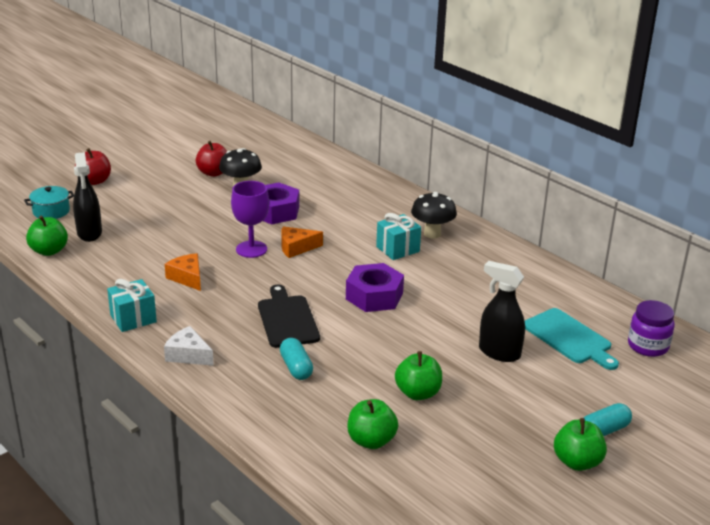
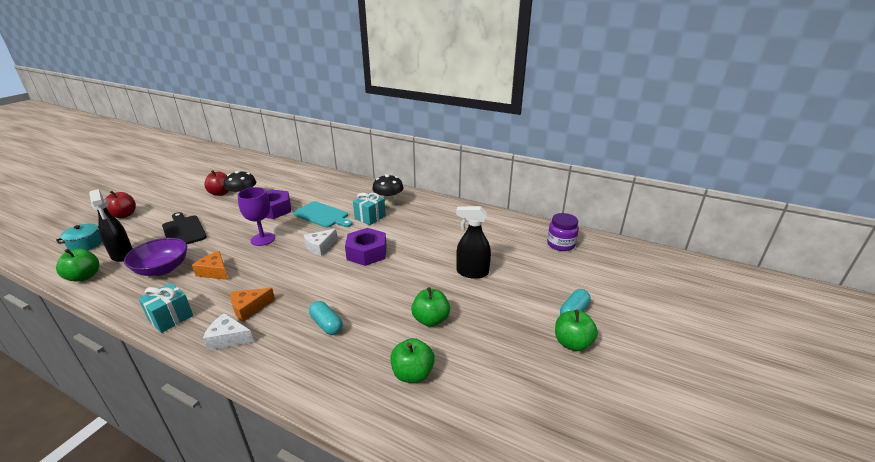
camera: 20 degrees left, 0 degrees up
(131, 261) = (162, 269): none -> purple bowl
(287, 319) = (307, 286): black cutting board -> black cutting board (184, 230)
(296, 248) = (297, 231): orange cheese -> orange cheese (249, 308)
(318, 275) = (320, 247): none -> white cheese
(569, 338) = (511, 251): turquoise cutting board -> turquoise cutting board (322, 215)

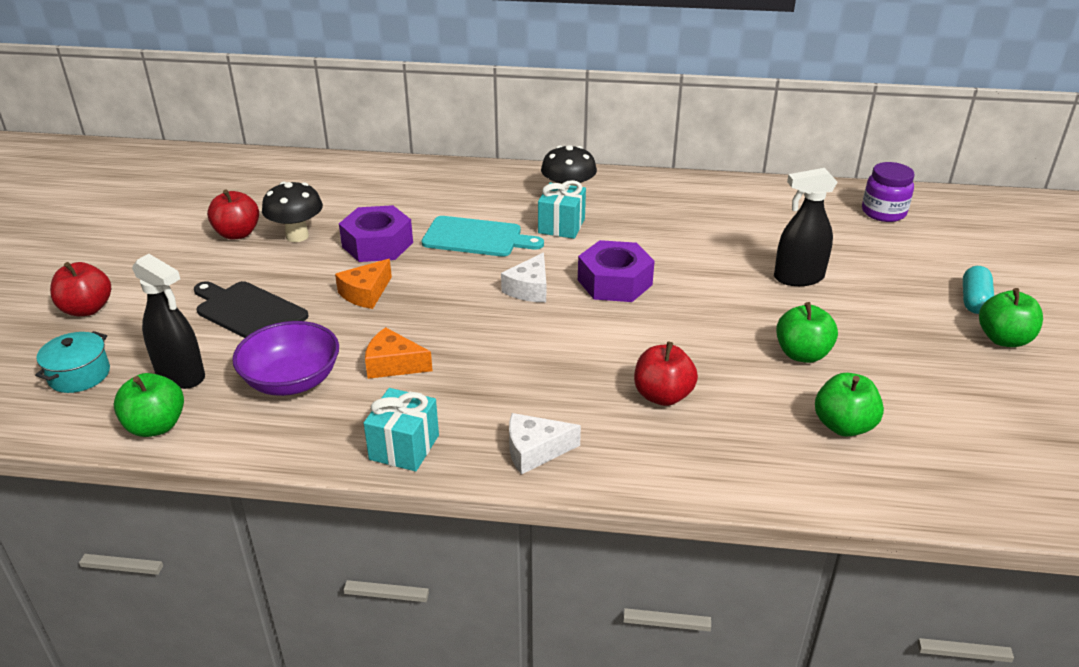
camera: 20 degrees left, 5 degrees up
(249, 308) = (518, 403): orange cheese -> orange cheese (366, 293)
(263, 239) = (416, 296): purple goblet -> none
(326, 324) = (662, 396): turquoise capsule -> red apple

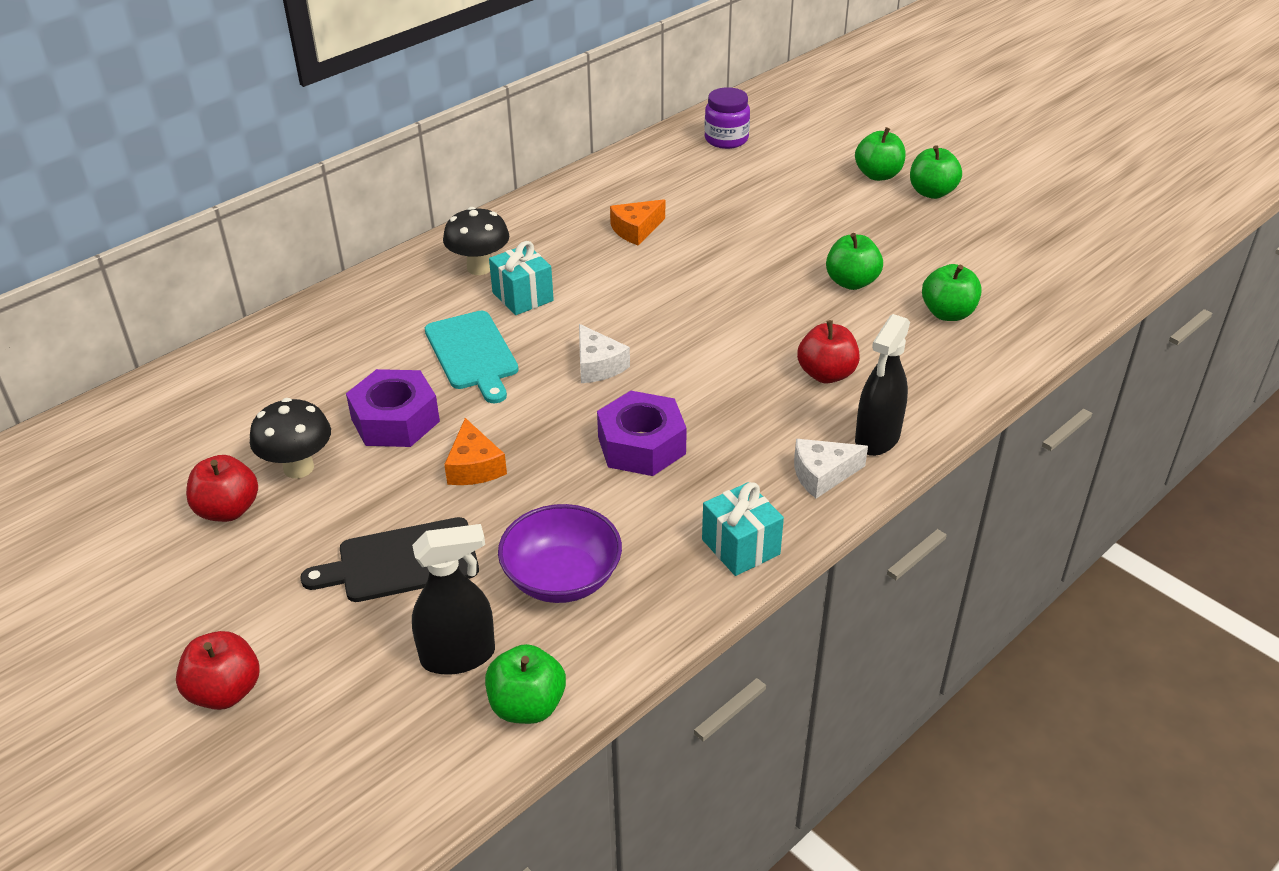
camera: 50 degrees left, 5 degrees up
(79, 375) = (359, 740): turquoise pot -> none
(393, 364) = (614, 500): orange cheese -> orange cheese (636, 230)
(476, 238) = (472, 354): turquoise cutting board -> turquoise cutting board turned 105 degrees clockwise
(535, 451) = (822, 474): white cheese -> white cheese turned 45 degrees clockwise
(615, 282) = (648, 315): purple nut -> purple nut (641, 445)
(798, 278) = (758, 227): black spray bottle -> black spray bottle (877, 438)
(974, 300) = (878, 175): turquoise capsule -> green apple

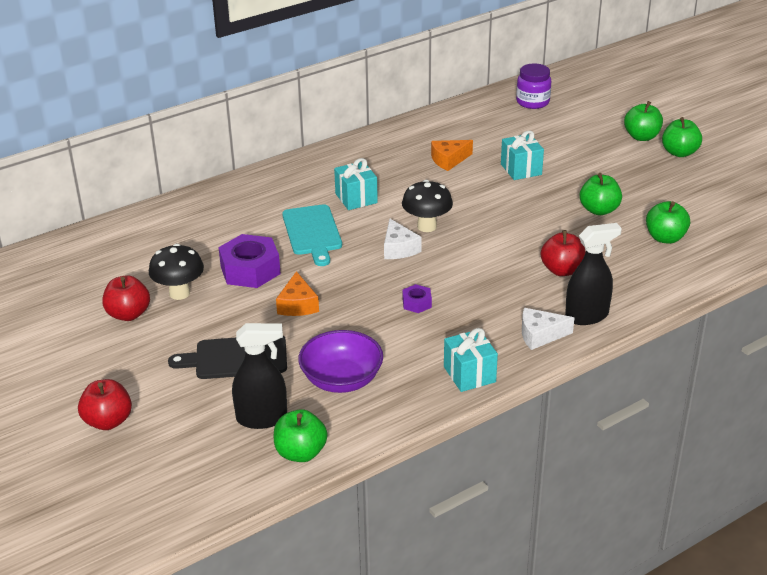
camera: 10 degrees right, 5 degrees down
(479, 268) = (330, 176): black mushroom -> black mushroom (427, 226)
(641, 445) = (417, 303): purple nut -> purple nut, size x0.49
(735, 234) = (521, 169): none -> turquoise gift
(877, 438) = (587, 316): black spray bottle -> black spray bottle turned 150 degrees counterclockwise

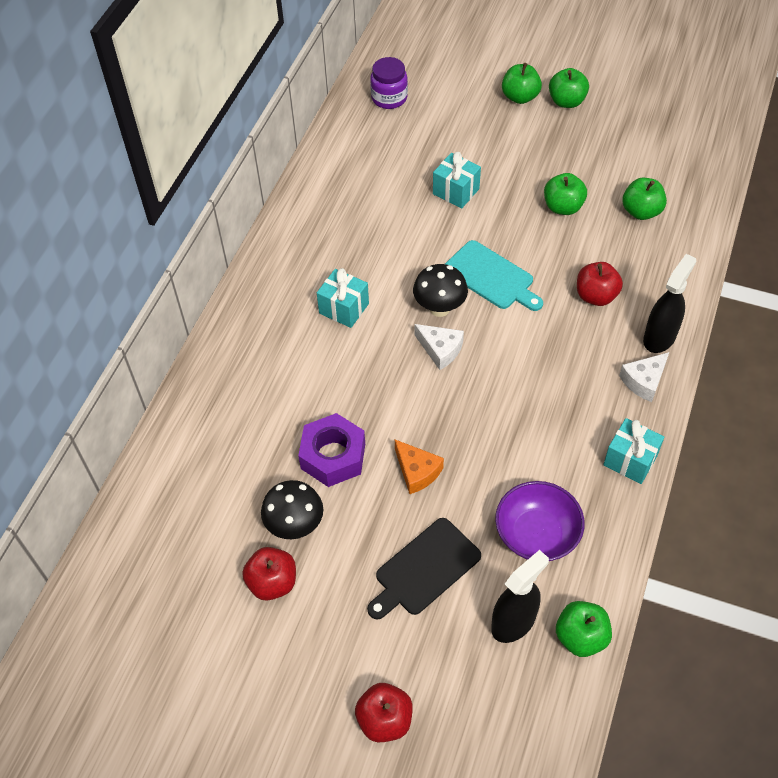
camera: 35 degrees left, 20 degrees up
(312, 232) = (345, 375): turquoise cutting board -> turquoise cutting board (491, 277)
(417, 303) = (516, 406): purple nut -> none
(449, 160) = (382, 213): orange cheese -> none

